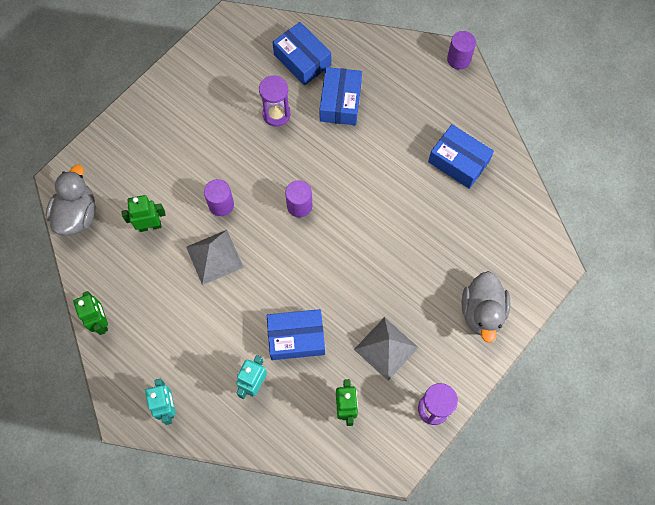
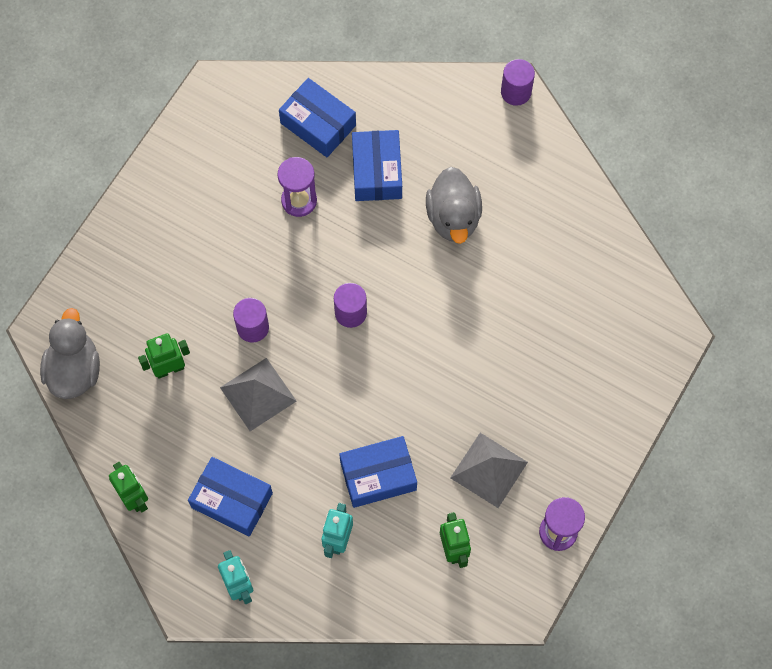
camera: 10 degrees left, 0 degrees up
(458, 162) = (537, 225): blue box -> blue box (232, 500)
(482, 312) = (597, 407): grey duck -> grey duck (453, 217)

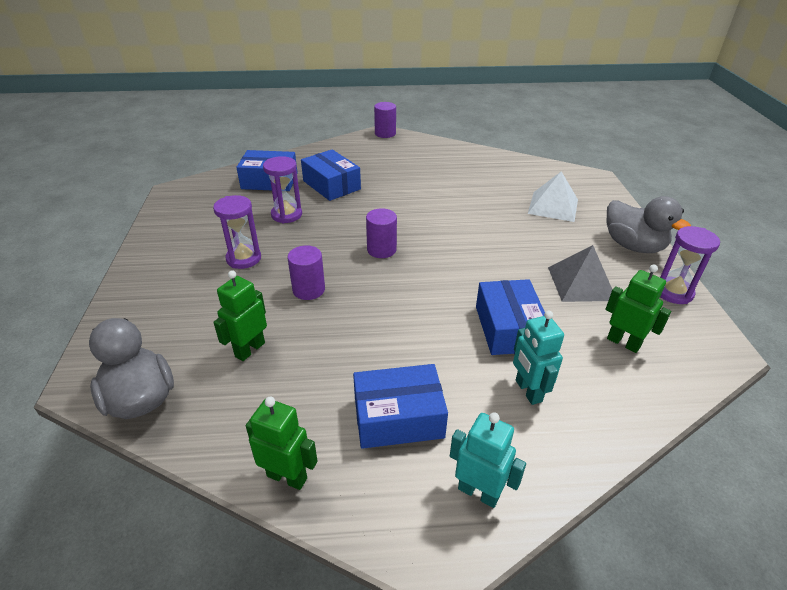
camera: 35 degrees left, 30 degrees down
(223, 249) = (244, 258): none -> purple hourglass
(258, 394) = (351, 327): grey pyramid -> none
(378, 476) = (508, 328): blue box -> blue box turned 45 degrees counterclockwise
(453, 217) = (404, 184): grey duck -> grey duck (633, 246)
(576, 353) = (553, 206): none -> white pyramid

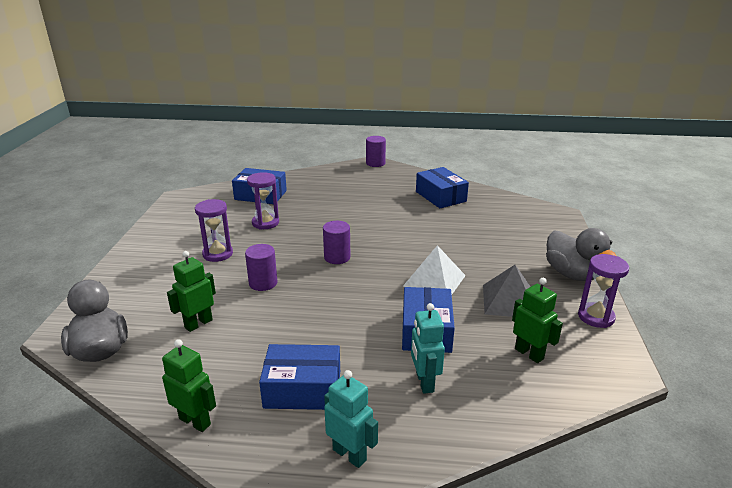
camera: 10 degrees right, 10 degrees down
(331, 185) = (312, 202): blue box -> blue box (440, 196)
(553, 206) = (508, 234): white pyramid -> white pyramid (434, 280)

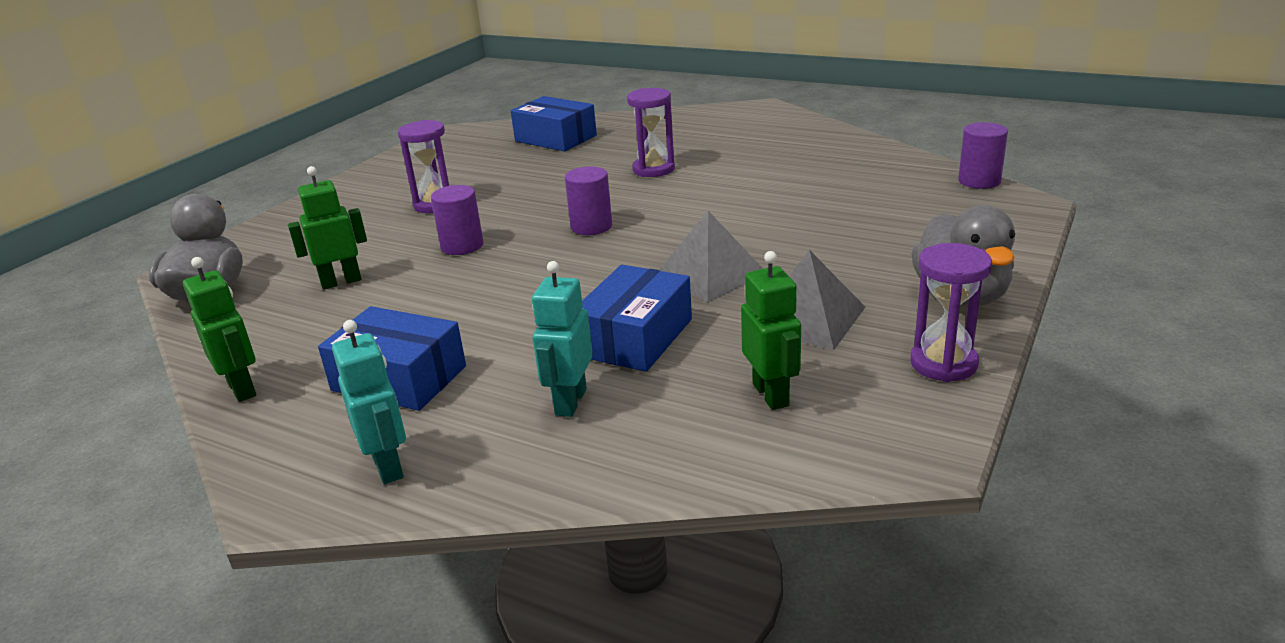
camera: 25 degrees right, 0 degrees up
(265, 223) = (531, 173): purple hourglass -> purple hourglass (653, 169)
(375, 163) = (764, 108): purple cylinder -> purple cylinder (979, 181)
(434, 280) = (710, 274): white pyramid -> grey pyramid
(440, 196) = (830, 161): blue box -> none

